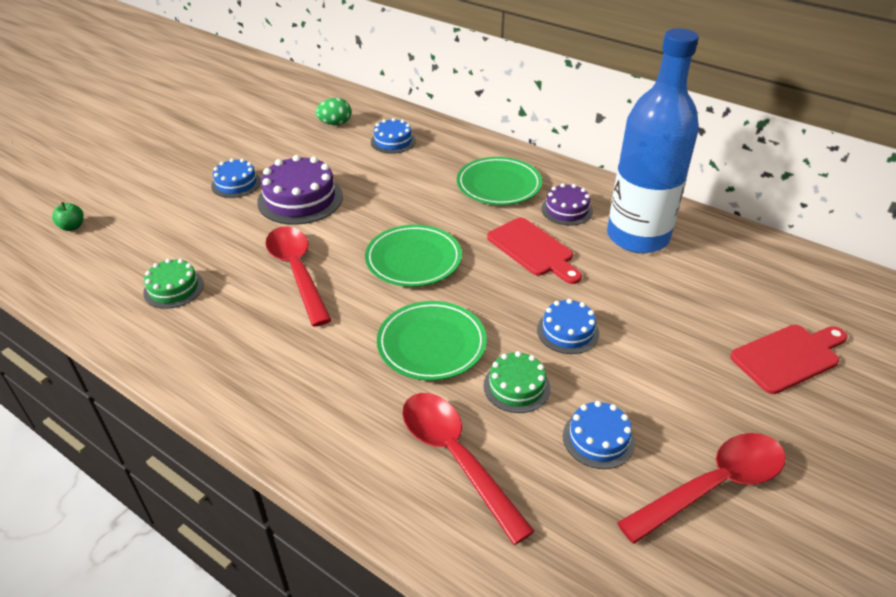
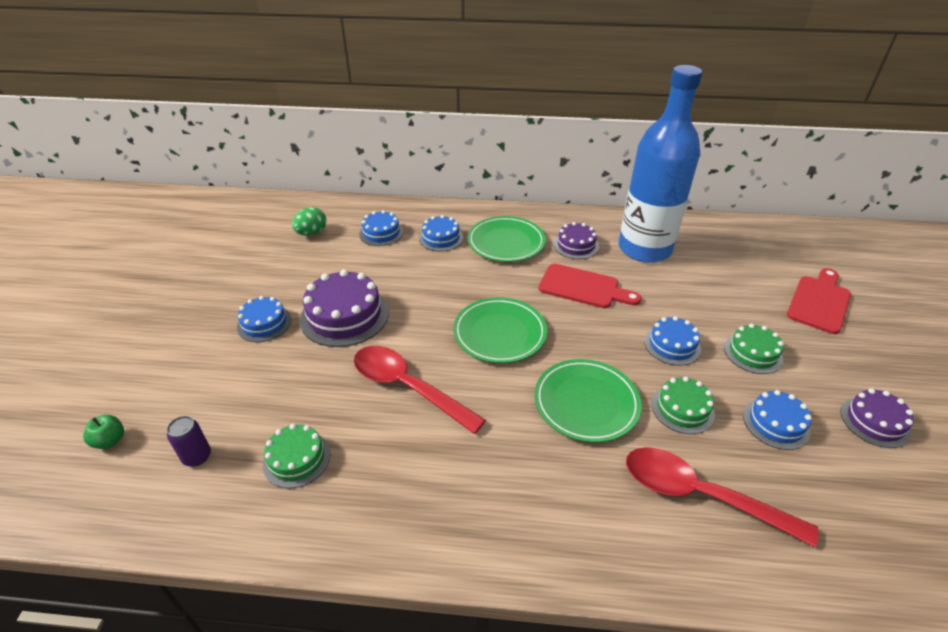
camera: 30 degrees left, 0 degrees up
(114, 259) = (197, 456): none -> purple can
(441, 162) = (441, 238): none -> blue cake
(647, 372) = (753, 353): none -> green cake
(712, 486) = (874, 422): red spoon -> purple cake

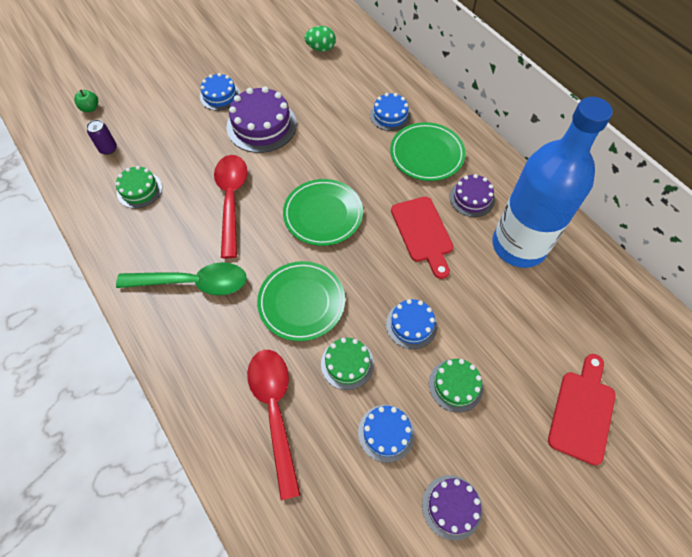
camera: 50 degrees right, 20 degrees up
(381, 233) = (360, 81): blue cake -> none
(479, 479) = (192, 283): none -> green spoon
(819, 302) = (582, 411): red cutting board -> red cutting board turned 60 degrees counterclockwise

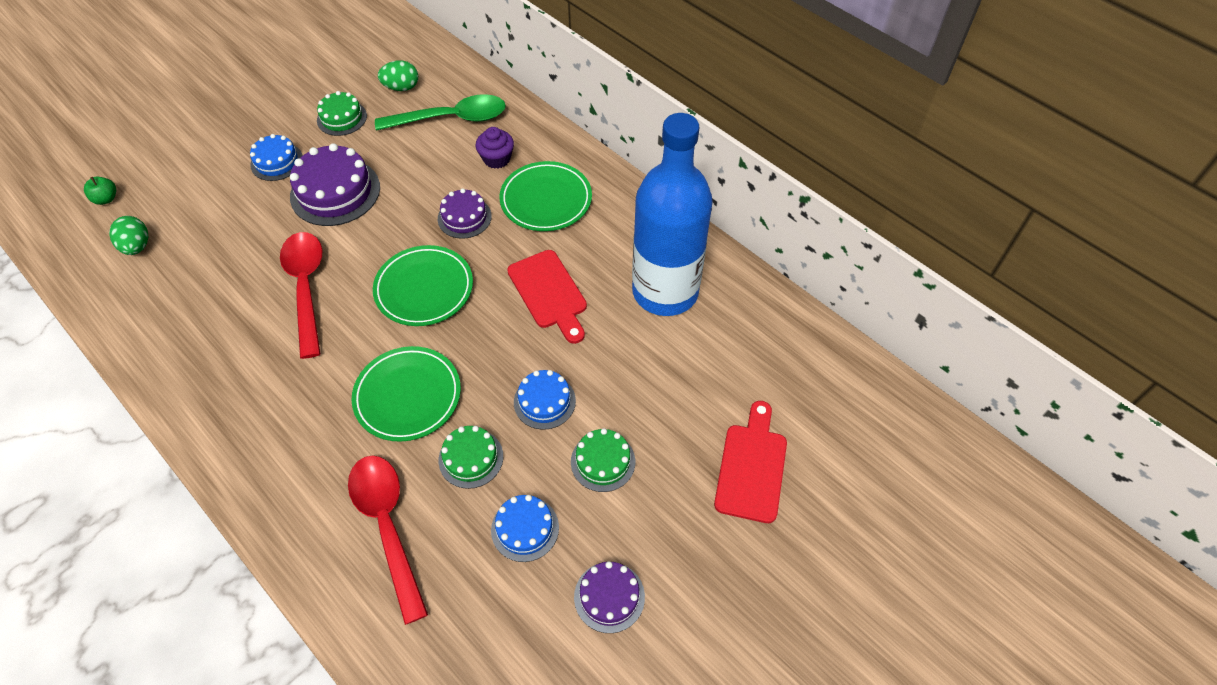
camera: 10 degrees left, 5 degrees down
(108, 149) = (137, 246): purple can -> green egg
(139, 190) = (185, 291): green cake -> green cake (342, 118)
(192, 283) = (267, 394): green spoon -> green spoon (450, 119)
(390, 115) = (496, 159): blue cake -> purple cupcake
(472, 198) = (605, 244): purple cake -> purple cake (464, 217)

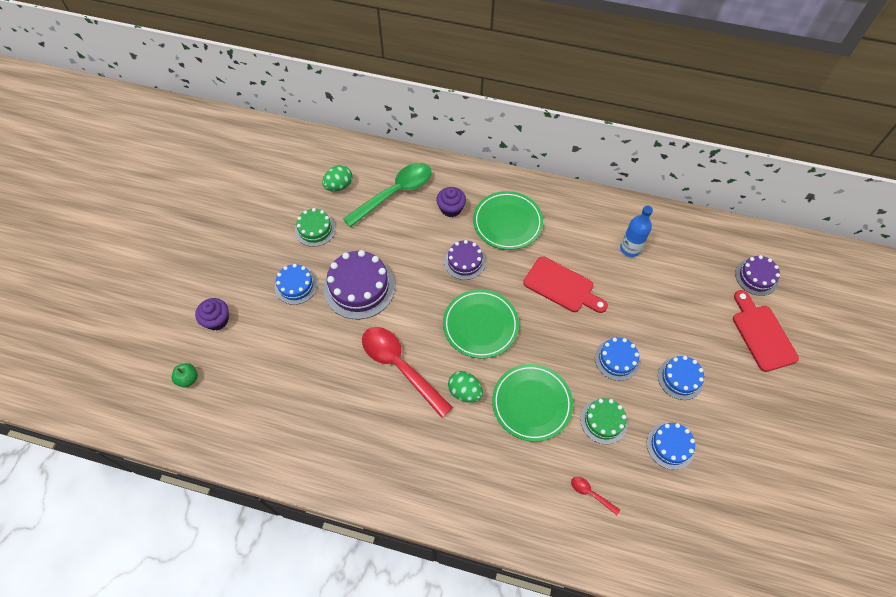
camera: 30 degrees left, 5 degrees up
(137, 246) = (247, 402): green egg -> green egg (465, 392)
(178, 159) = (217, 320): none -> purple cupcake
(388, 527) = (591, 494): red spoon -> red spoon, size x0.42
(603, 461) = (680, 378): green cake -> blue cake
(609, 597) = (748, 457): purple cake -> purple cake (756, 277)
(665, 291) = (630, 249): blue bottle -> blue bottle, size x0.43

